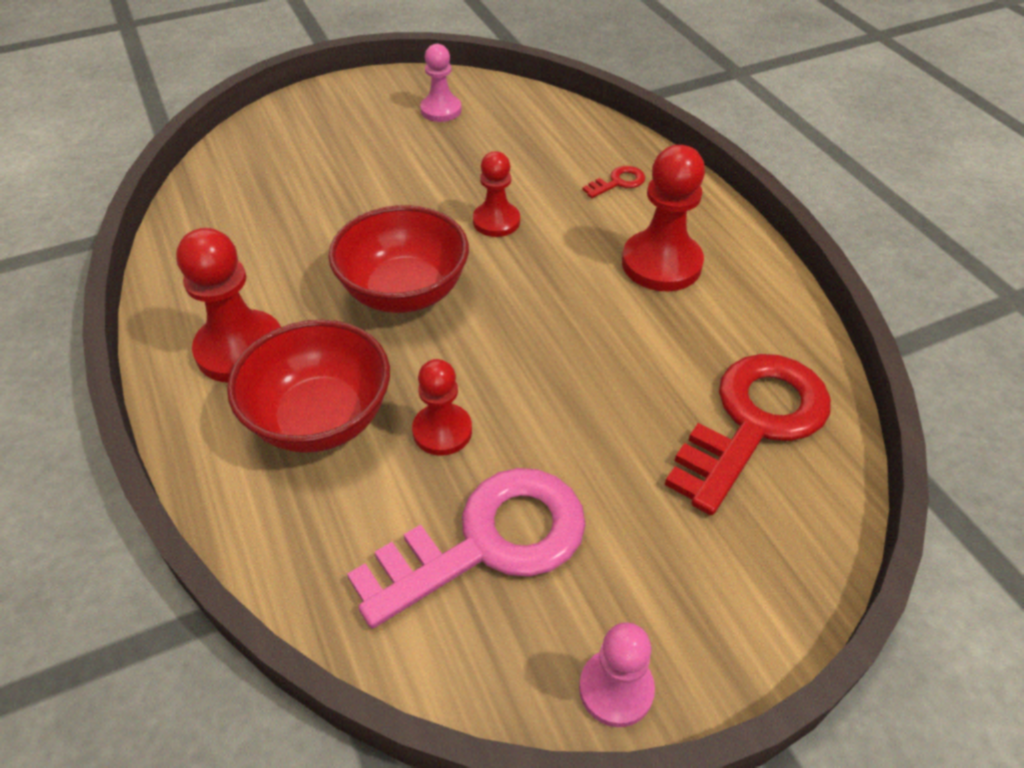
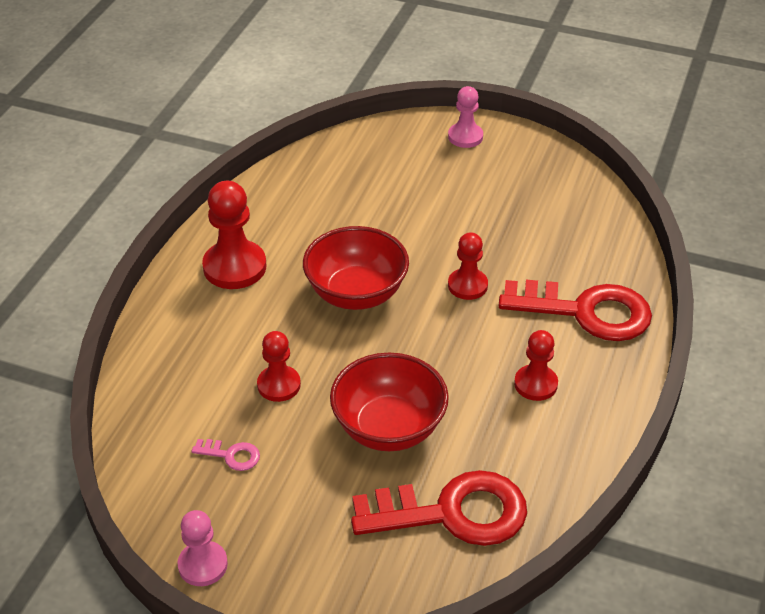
camera: 45 degrees right, 5 degrees down
(321, 419) = (229, 333): red bowl -> red bowl (389, 428)
(441, 110) = (535, 184): pink pawn -> pink pawn (465, 137)
(488, 542) = (231, 455): pink key -> pink key, size x0.41
(618, 182) = (587, 312): red key -> red key, size x2.44
(661, 264) = (535, 384): red pawn -> red pawn, size x0.62

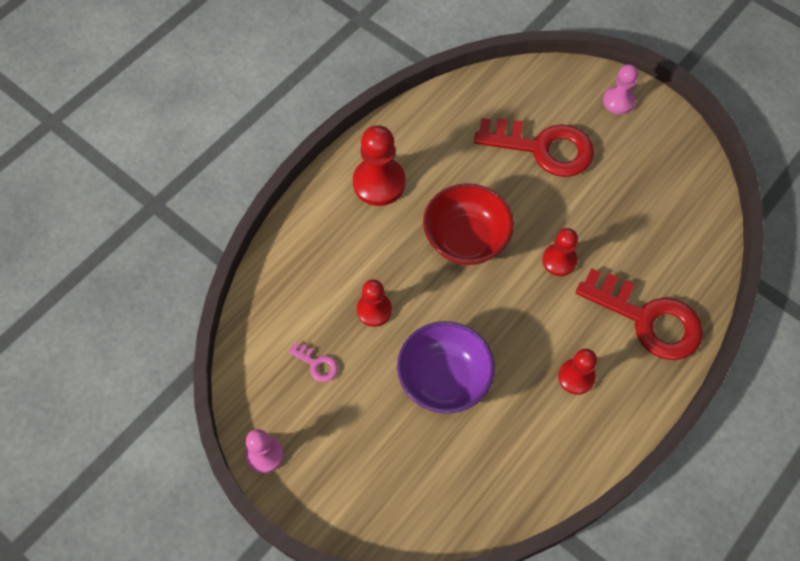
camera: 20 degrees right, 20 degrees up
(389, 428) = (444, 379): red bowl -> purple bowl
(453, 513) = (464, 475): red key -> red key (543, 148)

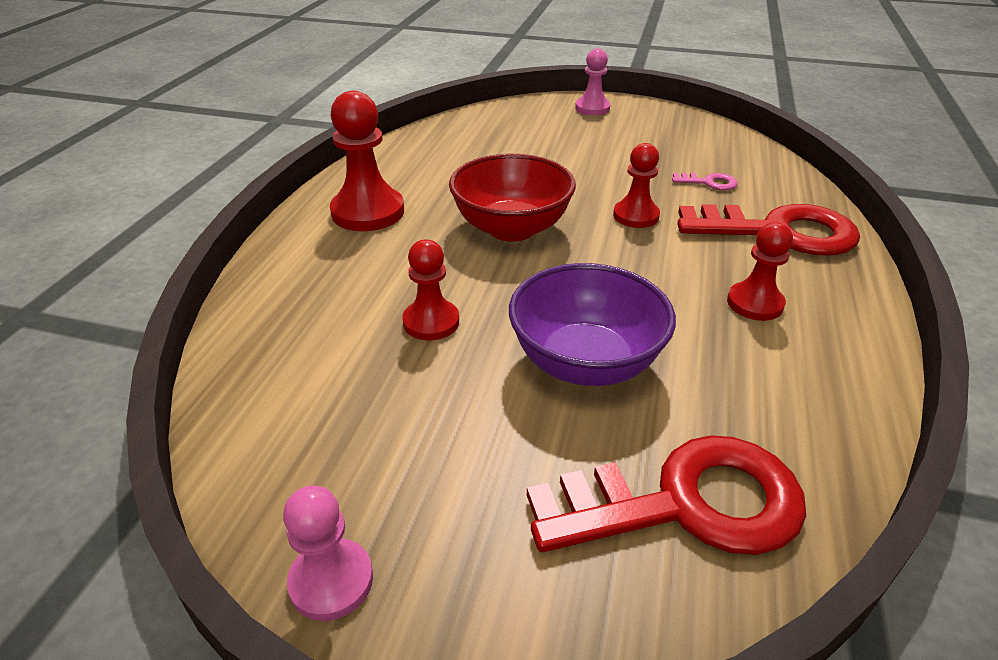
camera: 25 degrees left, 25 degrees down
(317, 364) = (373, 410): pink key -> pink key (709, 182)
(543, 148) = (544, 148): red key -> red key (686, 503)

